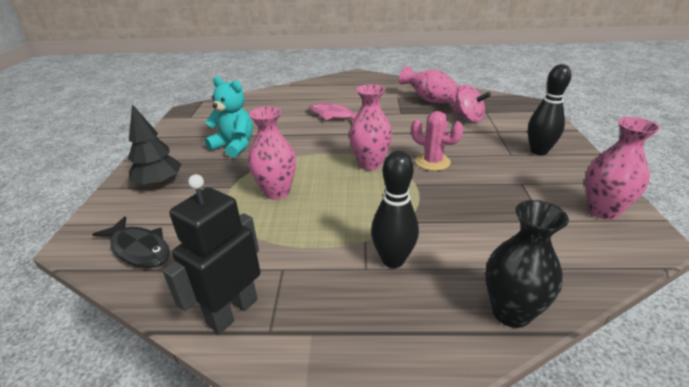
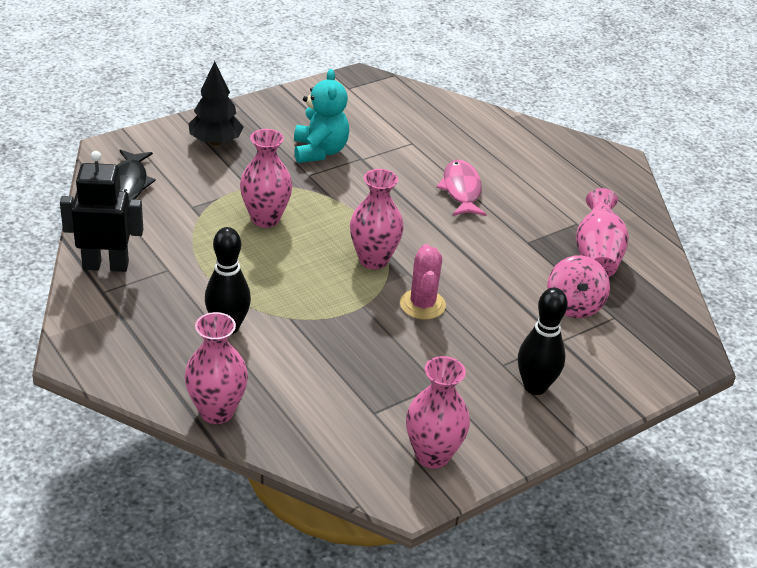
camera: 50 degrees right, 5 degrees up
(511, 312) = (217, 411): black vase -> pink vase

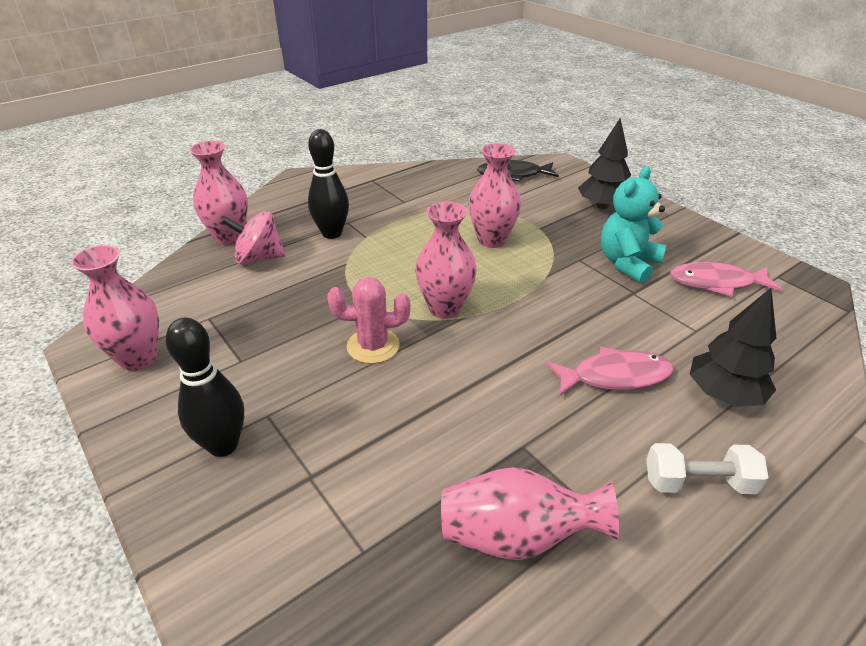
camera: 90 degrees right, 0 degrees up
(106, 265) = (404, 177): black robot -> none
(319, 151) = (627, 263): turquoise teddy bear -> turquoise teddy bear turned 135 degrees clockwise
(354, 117) = (716, 283): none -> pink fish
(479, 151) = (723, 394): none -> black tree
(552, 181) = (698, 482): none -> white dumbbell
(574, 305) = (386, 496): pink spinning top -> pink spinning top (259, 258)

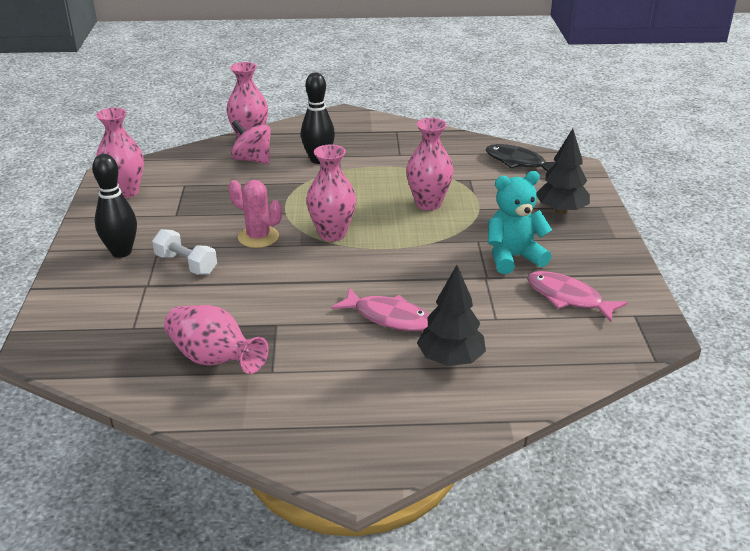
camera: 35 degrees right, 5 degrees down
(698, 482) = (355, 389): white dumbbell -> white dumbbell (186, 264)

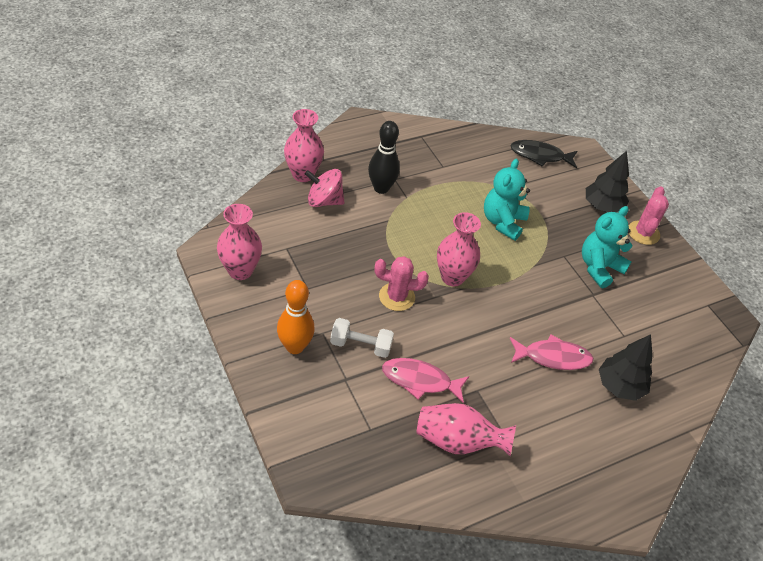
camera: 30 degrees left, 15 degrees up
(121, 252) = (295, 347): black bowling pin -> orange bowling pin
(428, 203) = (503, 222): pink vase -> turquoise teddy bear
(568, 298) = (658, 300): pink fish -> pink fish (420, 380)
(596, 240) = (643, 233): none -> pink cactus

